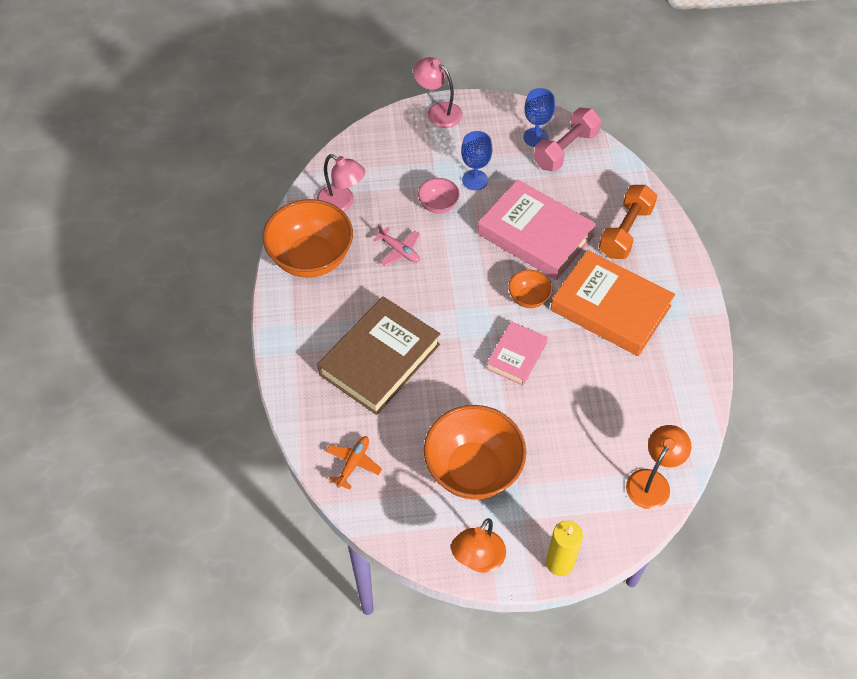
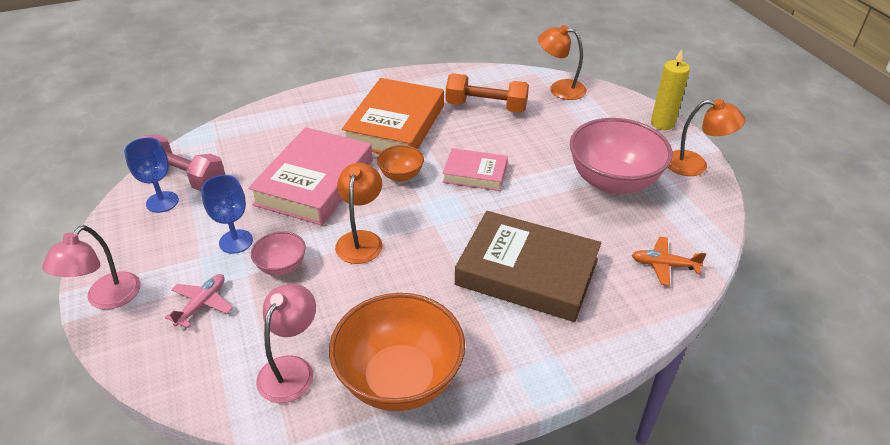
camera: 105 degrees left, 15 degrees down
(399, 251) = (363, 288): pink plane -> pink plane (202, 304)
(452, 257) = (361, 239): none -> orange lamp
(473, 469) = (613, 181): orange bowl -> pink bowl
(625, 232) = (299, 126): orange dumbbell -> orange dumbbell (486, 107)

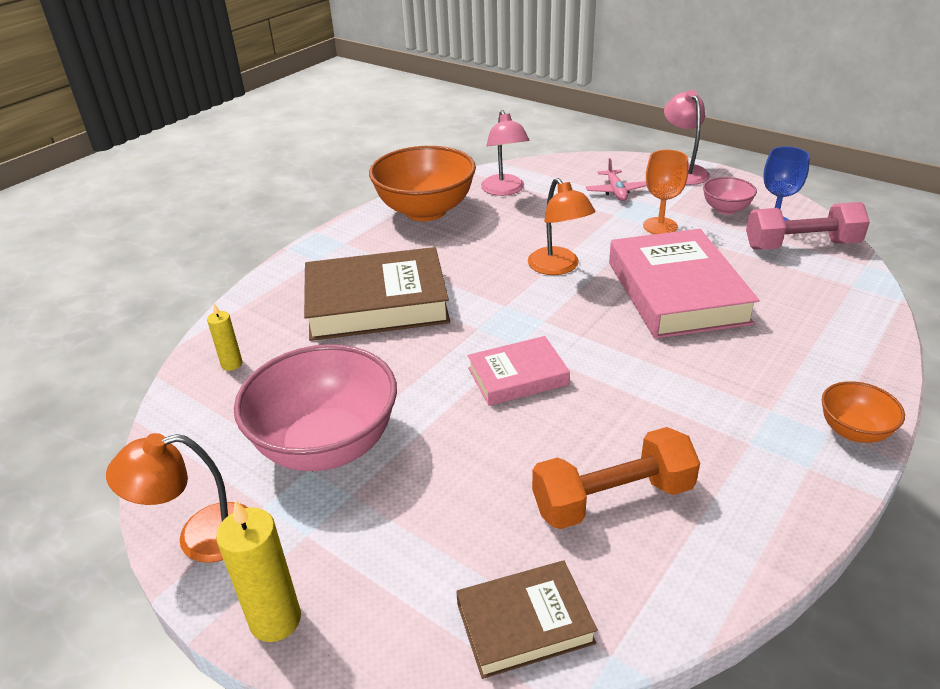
camera: 150 degrees right, 5 degrees down
(236, 241) = (660, 226): blue goblet -> orange goblet
(282, 266) = (596, 227): pink bowl -> pink bowl (726, 209)
(395, 125) = (696, 398): orange book -> none
(401, 175) = (599, 337): orange bowl -> orange bowl (853, 431)
(560, 89) = (524, 623): orange lamp -> brown book
(664, 265) = (232, 364): orange plane -> yellow candle

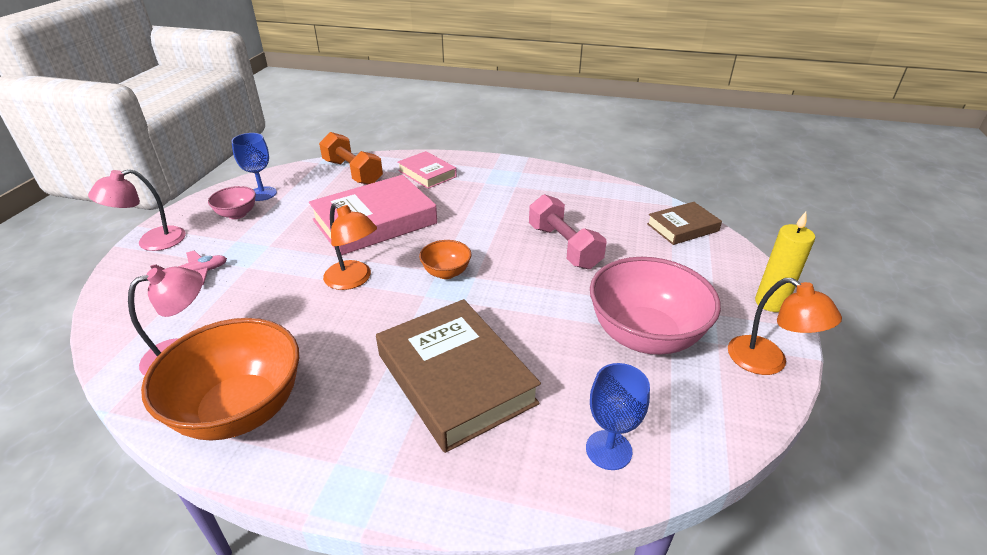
camera: 115 degrees left, 0 degrees up
(232, 364) = (608, 450): yellow candle -> blue goblet
(518, 376) = (511, 268): pink book -> pink book (427, 174)
(524, 623) = (682, 227): brown book -> brown book turned 75 degrees counterclockwise
(558, 267) = (354, 280): orange lamp -> orange lamp turned 90 degrees clockwise
(612, 498) = (587, 217): orange dumbbell -> orange dumbbell (352, 172)
(660, 226) = (270, 240): orange goblet -> none
(801, 245) = (296, 182): pink dumbbell -> pink dumbbell (564, 246)
(853, 431) = (487, 163): orange bowl -> orange bowl (446, 273)

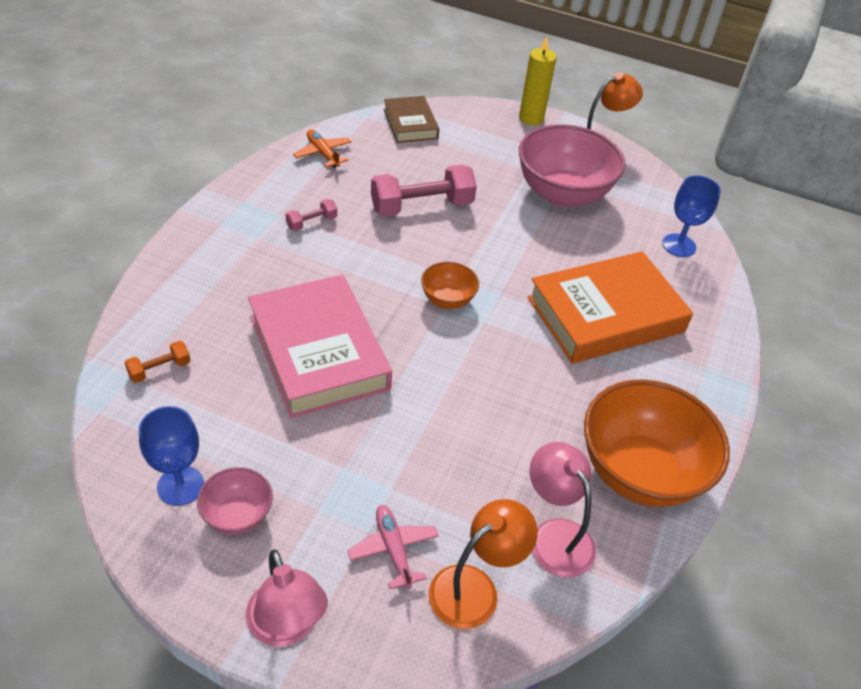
camera: 85 degrees left, 10 degrees up
(352, 172) = (159, 369): orange dumbbell -> orange dumbbell, size x0.48
(354, 280) = (444, 378): orange lamp -> orange lamp (475, 588)
(427, 174) = (205, 288): pink book -> none
(455, 378) = (605, 315): brown book -> orange book
(513, 200) = (311, 222): none -> pink dumbbell
(601, 192) = (323, 153): none -> orange plane

